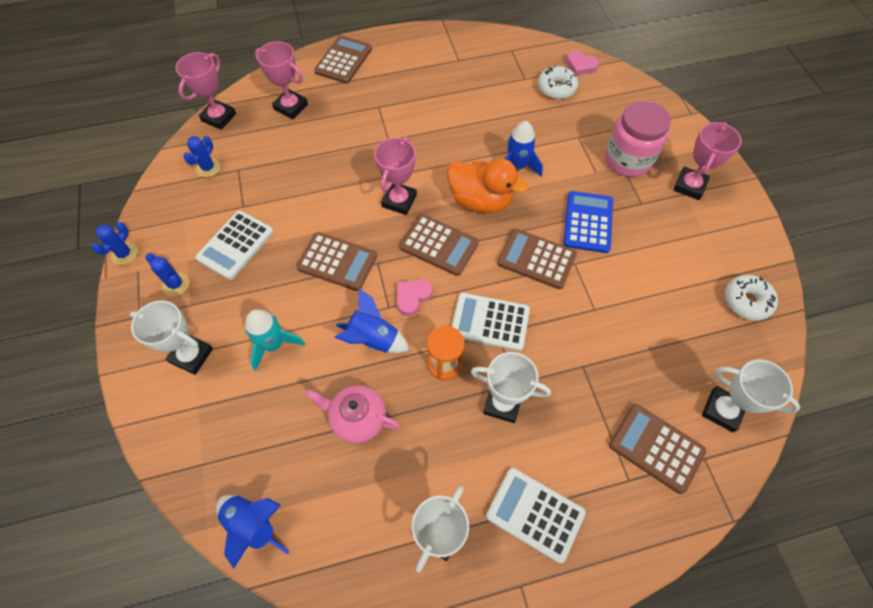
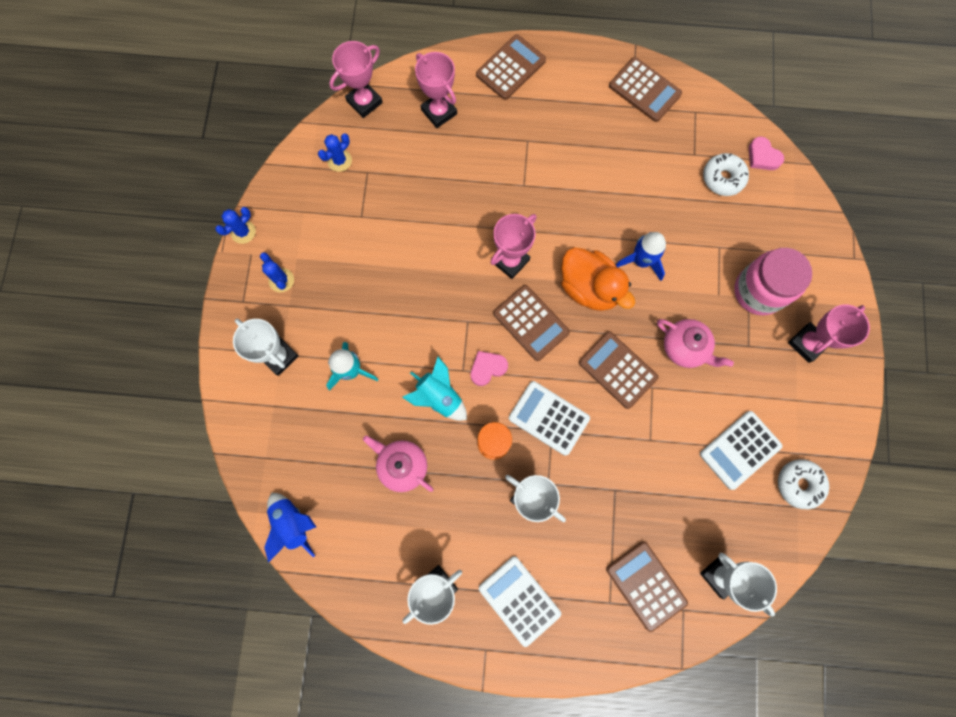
camera: 20 degrees right, 15 degrees up
(235, 245) = (344, 257): white calculator -> white calculator (740, 450)
(337, 262) = (431, 307): brown calculator -> brown calculator (644, 90)
(373, 339) = (439, 397): blue rocket -> turquoise rocket
(587, 222) = (684, 348): blue calculator -> pink teapot

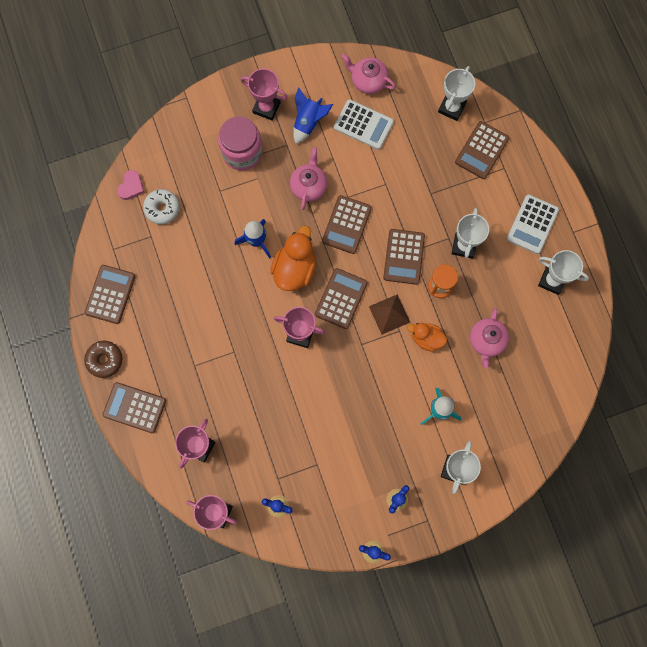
camera: 115 degrees left, 0 degrees up
(293, 523) = (563, 396): blue rocket -> blue rocket (308, 122)
(439, 397) = (426, 338): turquoise rocket -> orange duck
(487, 368) = (389, 314): pink heart -> brown pyramid
(548, 418) = (404, 257): white calculator -> brown calculator
(575, 59) = (104, 360): none -> brown donut
(799, 484) = (368, 81): white donut -> pink teapot

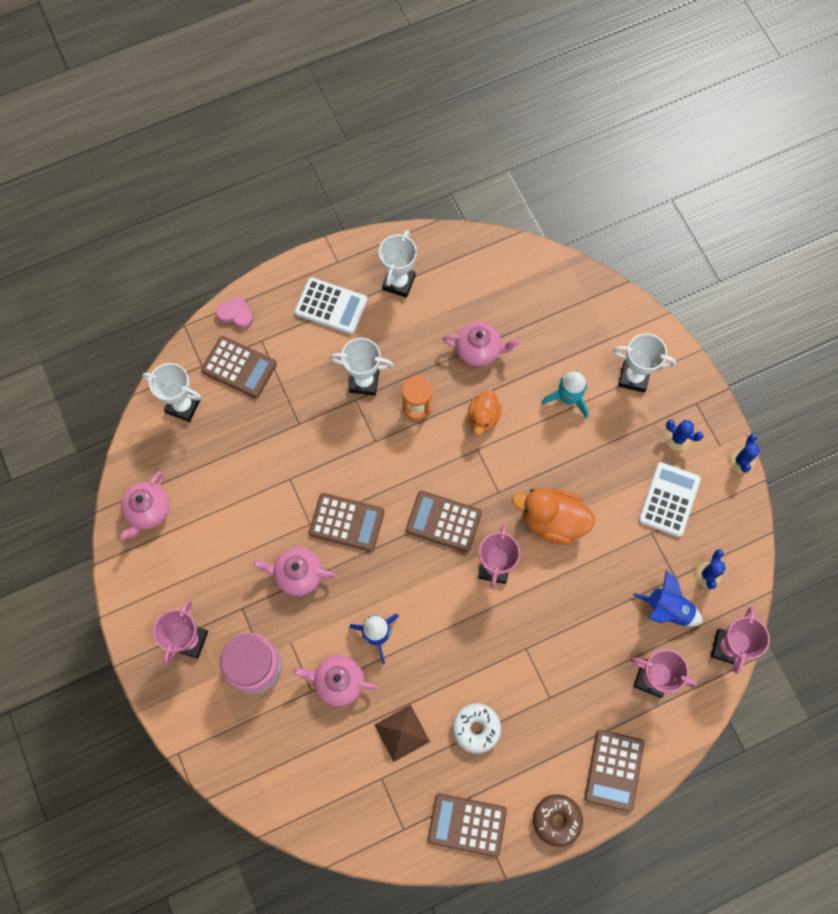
camera: 95 degrees left, 5 degrees down
(131, 187) = (312, 816): pink heart -> pink heart (236, 314)
(162, 208) = (341, 767): white donut -> white donut (476, 728)
(224, 210) = (338, 682): none -> pink teapot
(294, 269) = (410, 582): orange duck -> orange duck (552, 521)
(308, 122) = (209, 583): blue rocket -> blue rocket (667, 609)
(363, 125) = (210, 512): white calculator -> white calculator (669, 499)
(389, 314) = (457, 462): brown pyramid -> brown pyramid (402, 733)
(404, 257) = (383, 450): brown calculator -> none

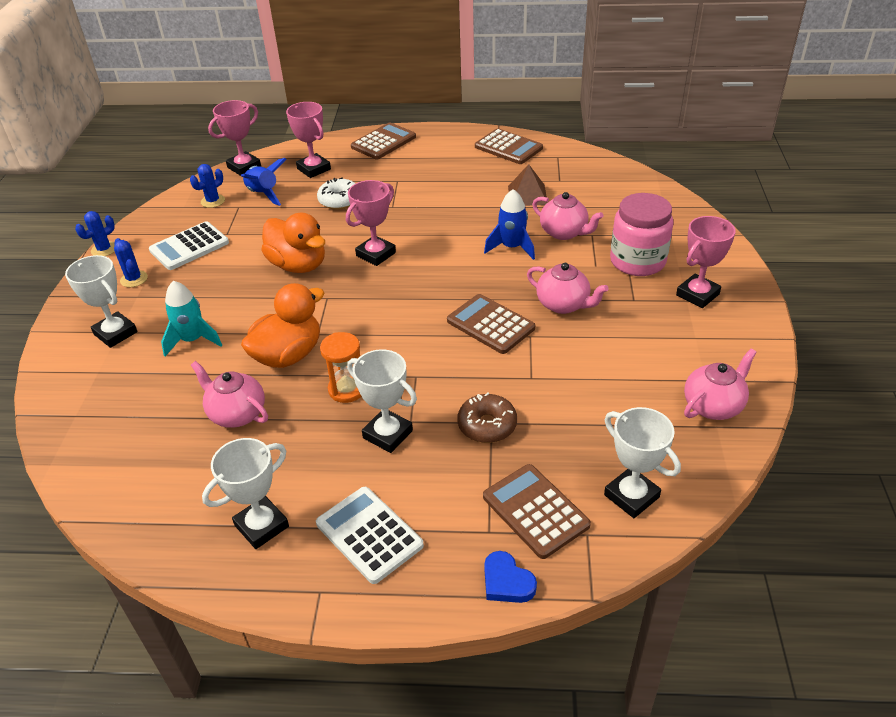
camera: 150 degrees left, 30 degrees down
(236, 314) = (507, 582): pink heart -> blue heart
(443, 521) = (395, 295): brown calculator -> none
(476, 728) = (466, 182): white donut -> white donut (339, 200)
(483, 417) = (288, 355): orange duck -> orange duck, size x1.62
(556, 820) = (443, 134): brown donut -> brown donut (487, 425)

